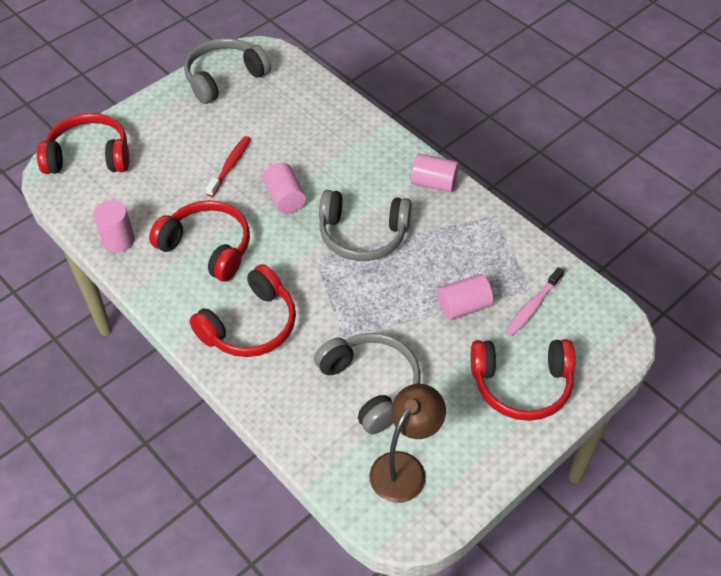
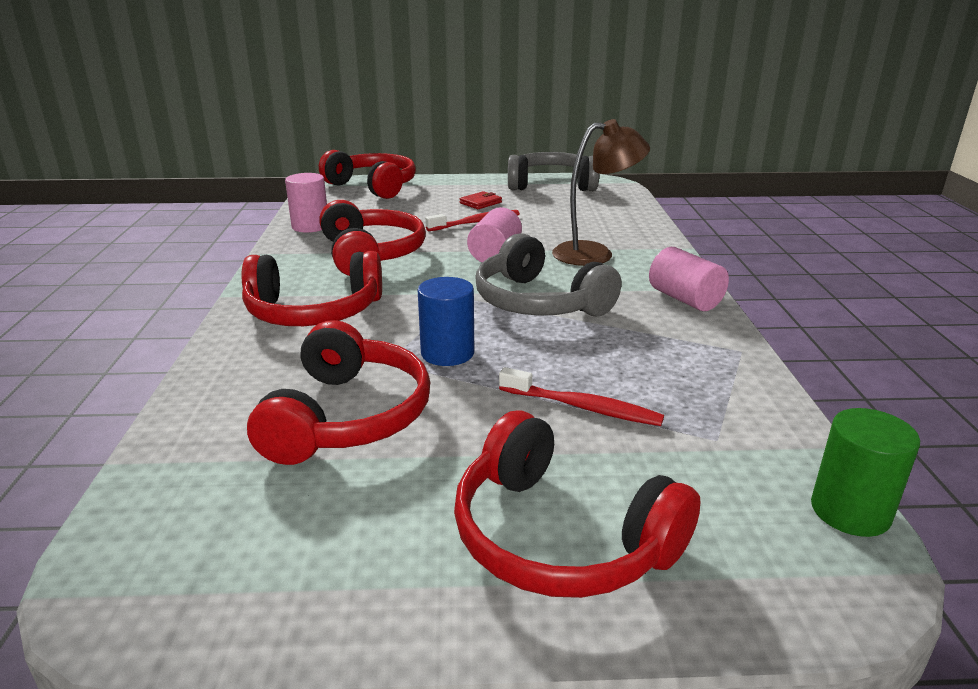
camera: 40 degrees right, 25 degrees down
(202, 135) = (480, 203): none -> red wallet
(364, 310) = (447, 353): none -> blue cylinder
(371, 386) = (346, 416): grey headphones -> red headphones
(404, 467) = (242, 523): brown lamp -> brown lamp (595, 253)
(463, 306) = (583, 407): pink cylinder -> red toothbrush
(532, 307) = (697, 457): pink toothbrush -> none
(602, 299) = (850, 511): none -> green cylinder

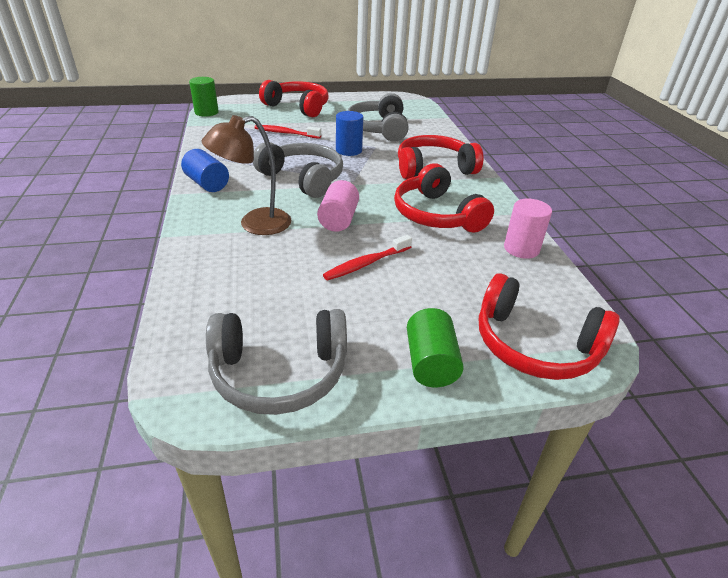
camera: 170 degrees right, 10 degrees up
(346, 416) = (379, 129): red headphones -> grey headphones
(452, 184) = (430, 363): none -> green cylinder
(480, 203) = (373, 307): red wallet -> none
(685, 299) = (207, 184): pink cylinder -> blue cylinder

